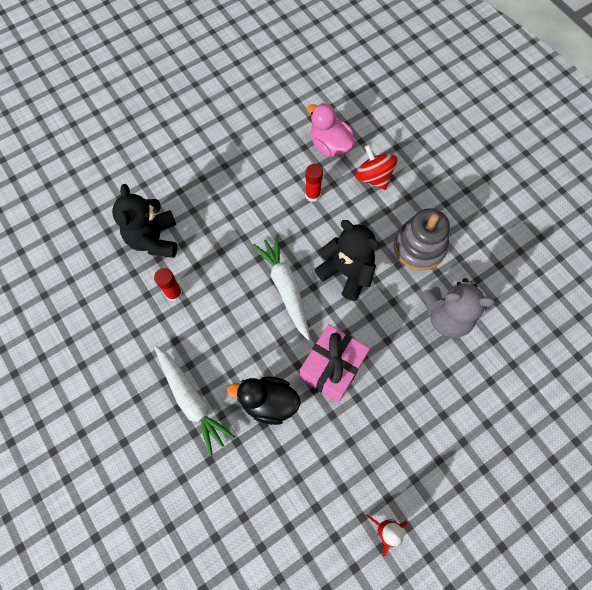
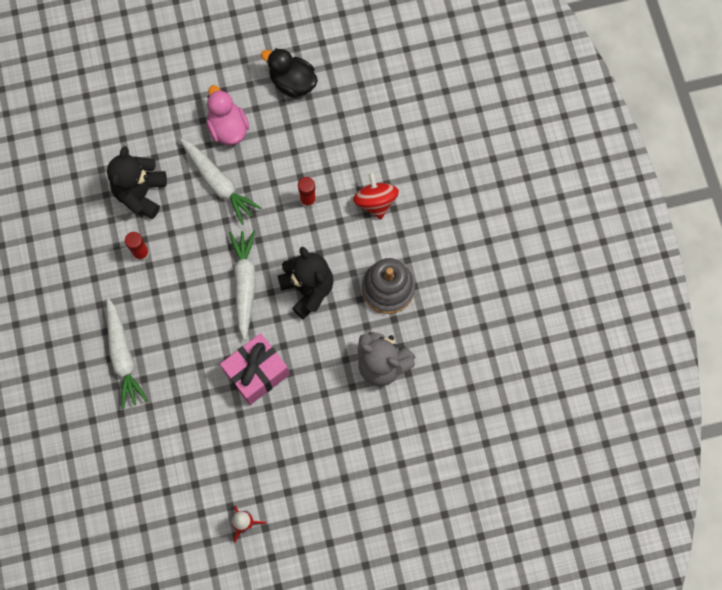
camera: 20 degrees right, 5 degrees up
(225, 207) = (218, 183): none -> white carrot
(268, 402) = (189, 383): black duck -> black duck (292, 82)
(330, 145) = (347, 152): pink duck -> pink duck (228, 128)

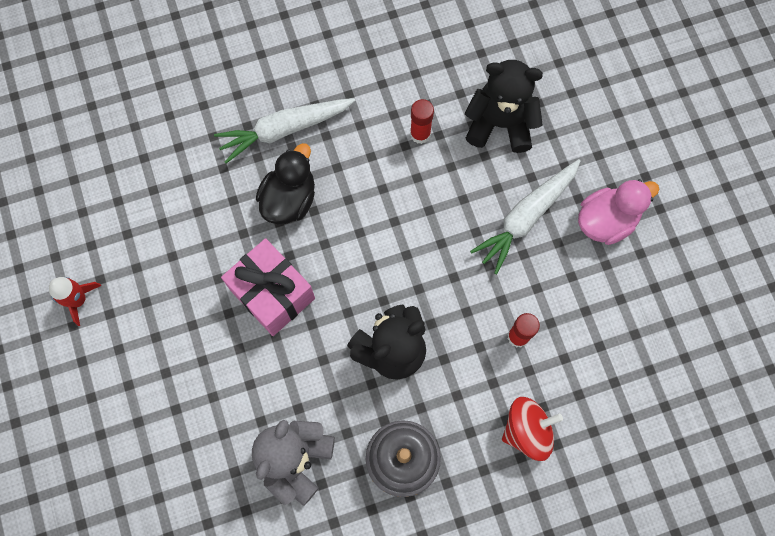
camera: 85 degrees right, 0 degrees up
(245, 284) = (391, 266): white carrot -> none
(292, 82) = (687, 298): black duck -> black duck (289, 199)

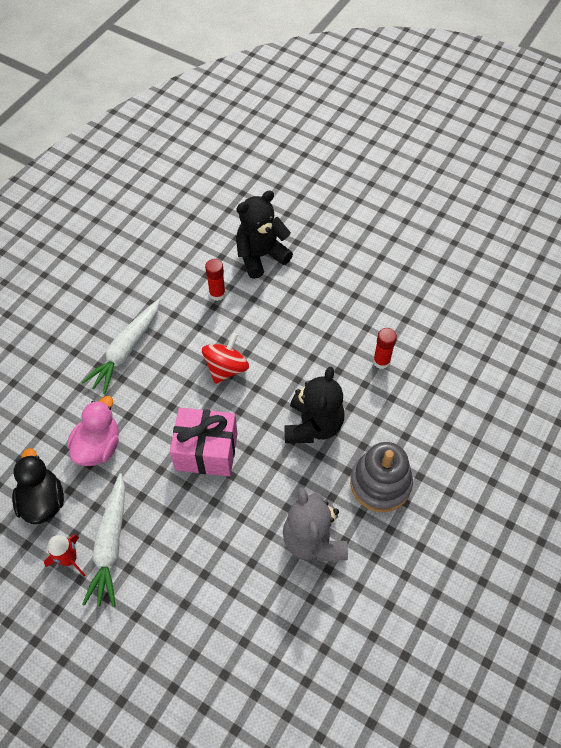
camera: 40 degrees left, 15 degrees down
(289, 199) = (166, 388): black duck -> black duck (43, 501)
(526, 217) = (324, 295): white carrot -> white carrot (111, 544)
(527, 430) = (436, 408): red spinning top -> red spinning top (226, 368)
(606, 220) = (370, 265): pink duck -> pink duck (98, 446)

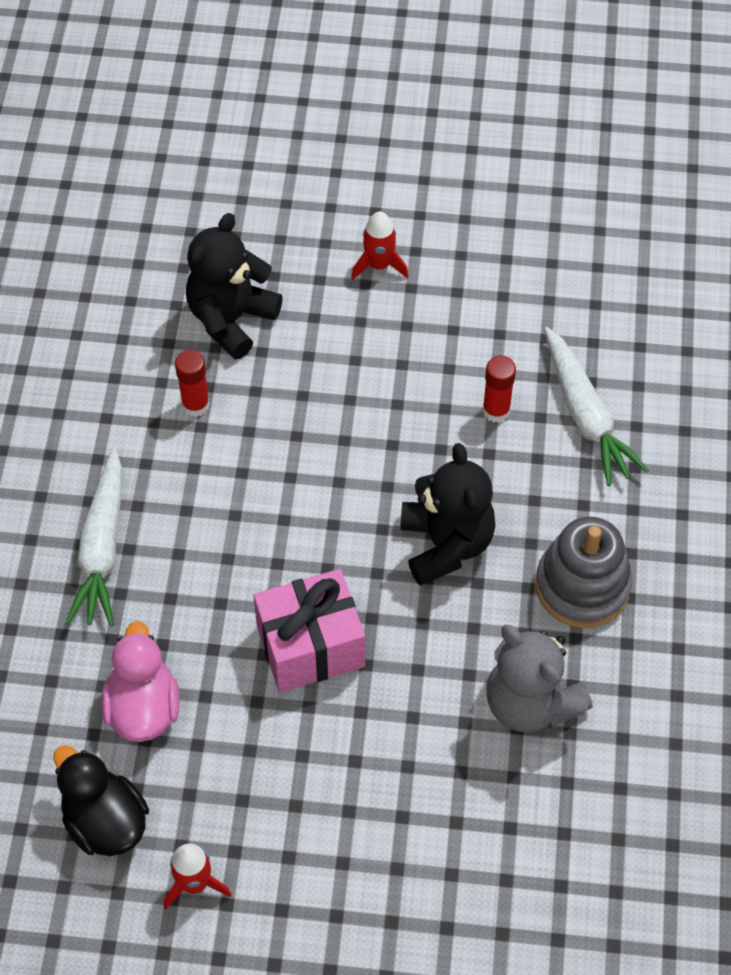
camera: 25 degrees left, 0 degrees up
(111, 544) = (244, 836): white carrot -> white carrot (586, 415)
(226, 368) = (272, 513): red spinning top -> none
(356, 257) = (379, 265): none -> red rocket

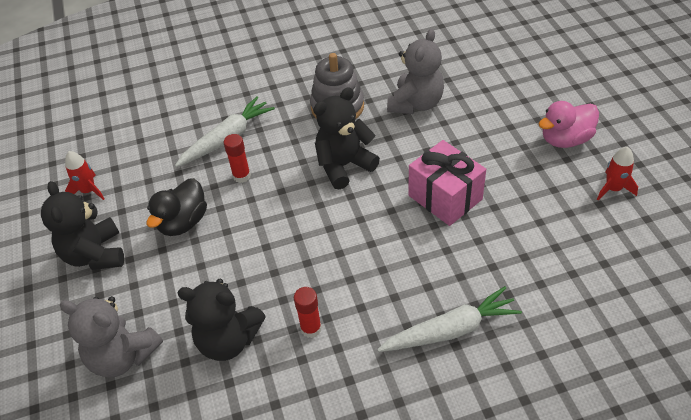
camera: 110 degrees left, 10 degrees down
(105, 821) = (616, 242): black duck -> black duck (183, 222)
(143, 707) = (538, 256): pink duck -> pink duck (565, 139)
(271, 217) = (123, 356): none -> grey teddy bear
(379, 265) = (148, 273): red rocket -> red rocket (88, 191)
(443, 217) = (95, 254): none -> black teddy bear

